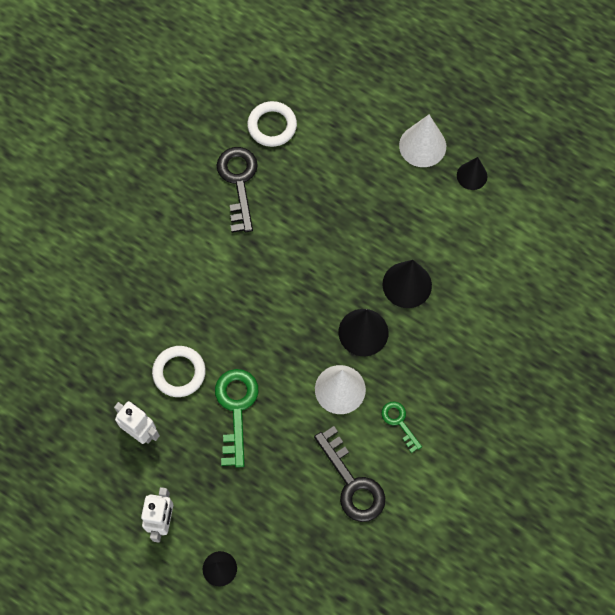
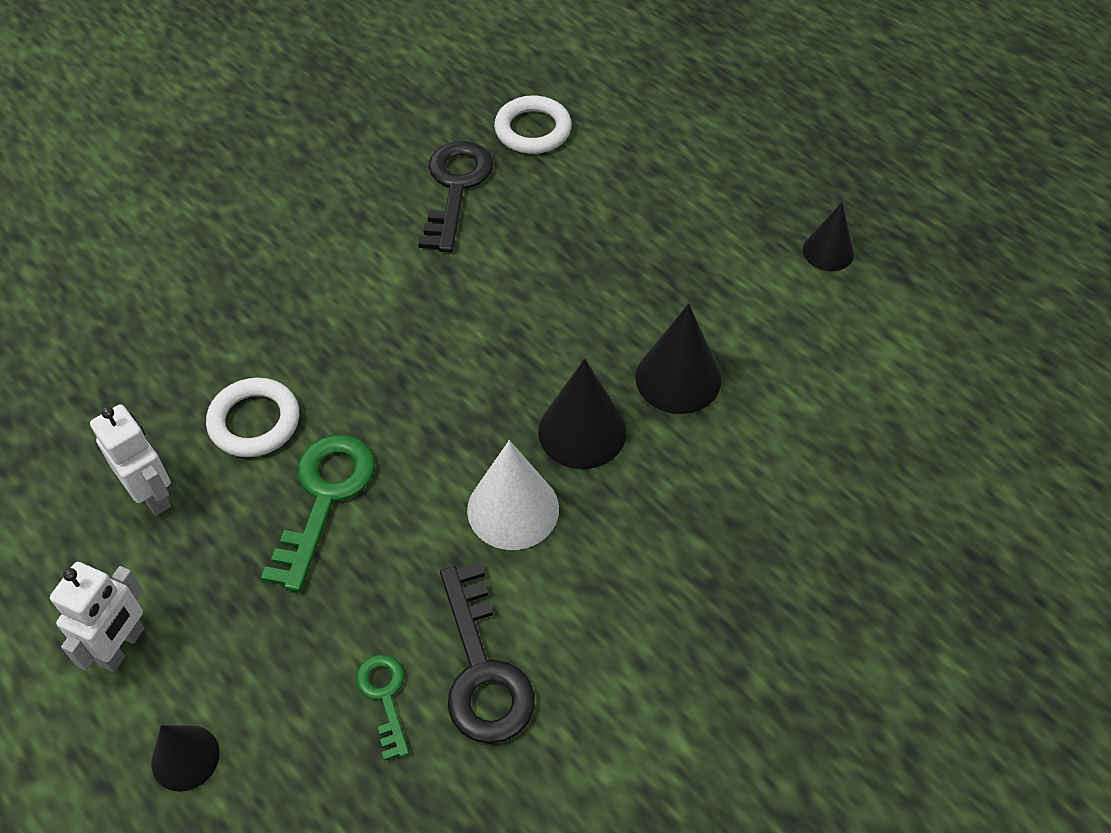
camera: 15 degrees right, 15 degrees down
(399, 422) = (600, 587): green key -> green key (384, 697)
(422, 145) = (758, 198): white cone -> none

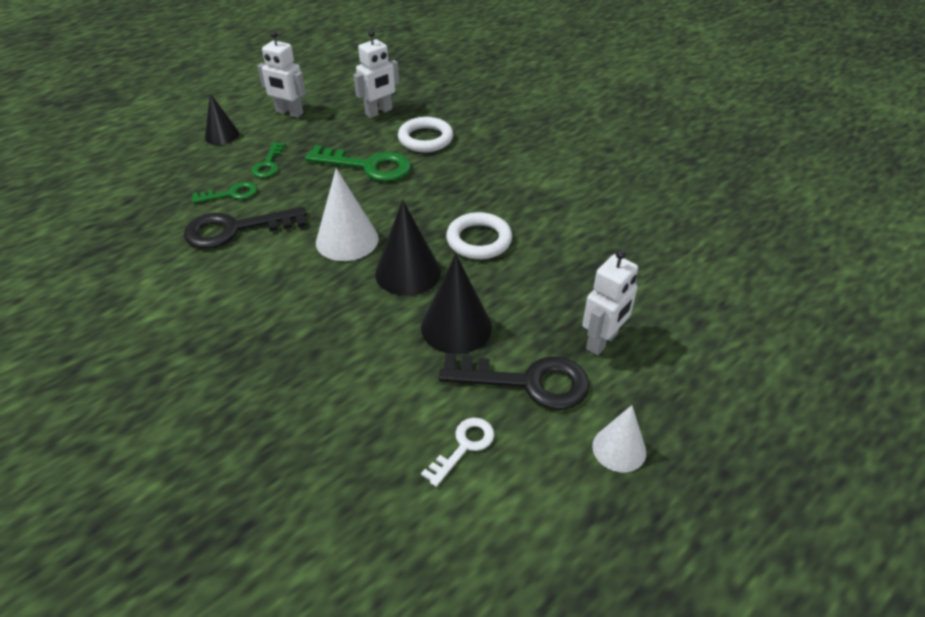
camera: 90 degrees right, 10 degrees down
(299, 653) = (268, 164): none -> green key
(455, 188) = (641, 207): black key -> black key (527, 382)
(533, 130) = (721, 246): white ring -> white ring (479, 240)
(691, 249) = (602, 341): none -> white robot
(828, 251) = (619, 449): black cone -> white cone
(845, 371) = (464, 446): none -> white key

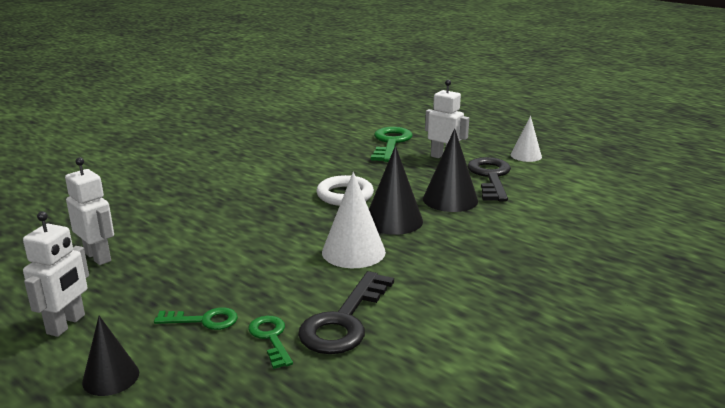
camera: 95 degrees left, 20 degrees down
(235, 229) = (344, 321): black key -> black key turned 45 degrees clockwise
(368, 166) = (221, 253): green key -> green key (390, 143)
(425, 139) = (172, 226): white ring -> none
(464, 446) = (554, 193): white key -> none

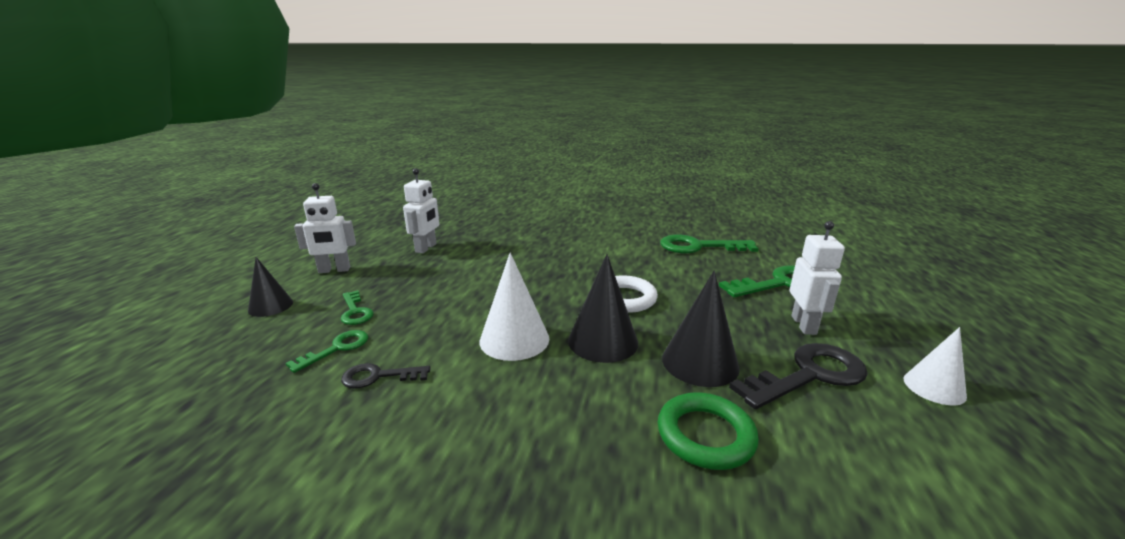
camera: 60 degrees right, 0 degrees up
(301, 144) = (698, 247): none -> green key
(344, 321) = (378, 376): black key -> black key, size x0.56
(514, 222) = (705, 435): none -> green ring

